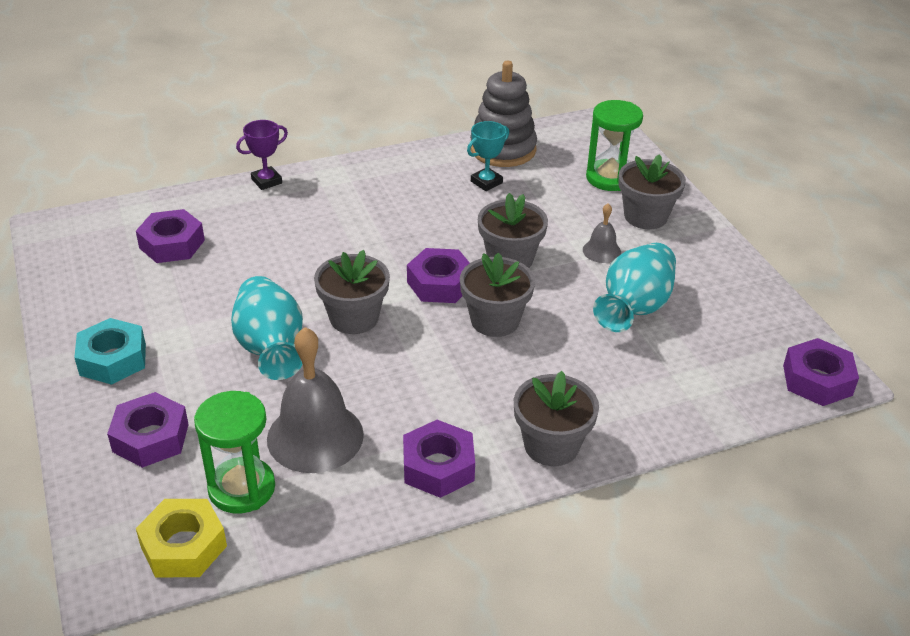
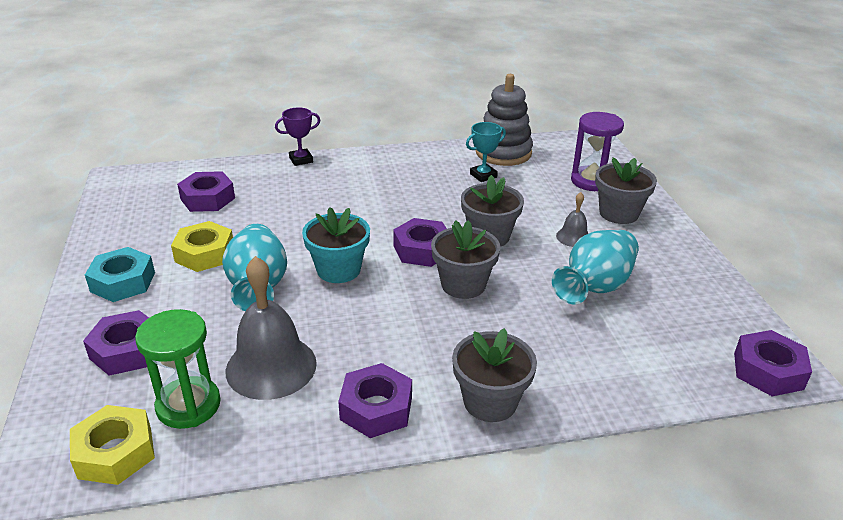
camera: 10 degrees right, 5 degrees down
(194, 315) = (204, 254): none -> yellow nut
(354, 318) = (338, 270): grey flower pot -> turquoise flower pot
(609, 178) = (591, 181): green hourglass -> purple hourglass

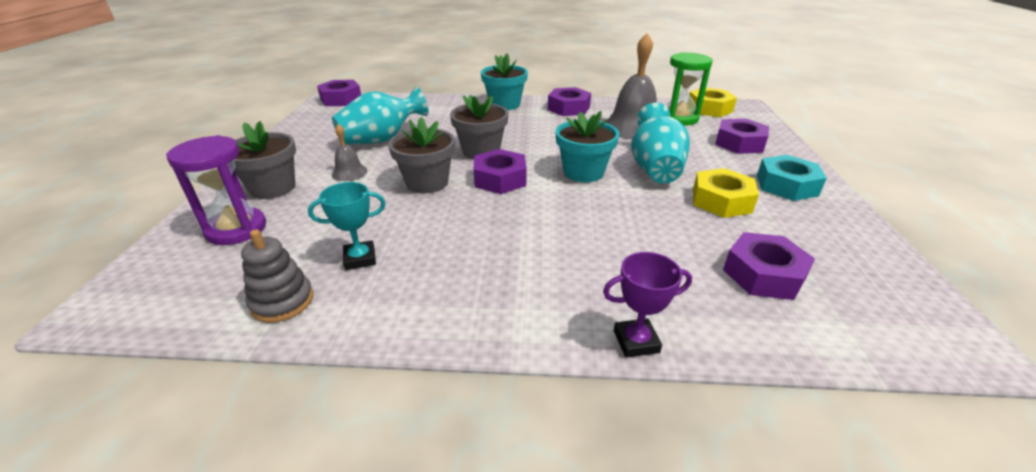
camera: 165 degrees left, 0 degrees up
(490, 401) = (504, 104): grey flower pot -> turquoise flower pot
(503, 153) = (282, 301): grey stacking toy -> grey stacking toy, size x0.61

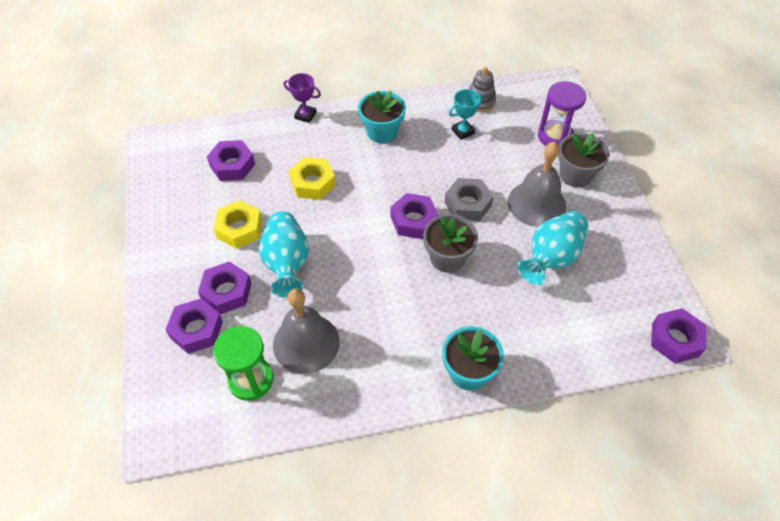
camera: 165 degrees right, 20 degrees up
(349, 173) = (536, 203): grey bell -> grey bell, size x2.05
(427, 183) = (468, 204): grey flower pot -> grey nut
(568, 108) = (386, 379): purple nut -> purple nut (226, 292)
(583, 172) = (348, 244): turquoise flower pot -> turquoise flower pot (382, 132)
(636, 341) = (305, 115): purple trophy -> purple trophy turned 45 degrees clockwise
(709, 109) = (206, 421): yellow nut -> yellow nut (313, 183)
(786, 185) = (180, 261): turquoise nut -> none

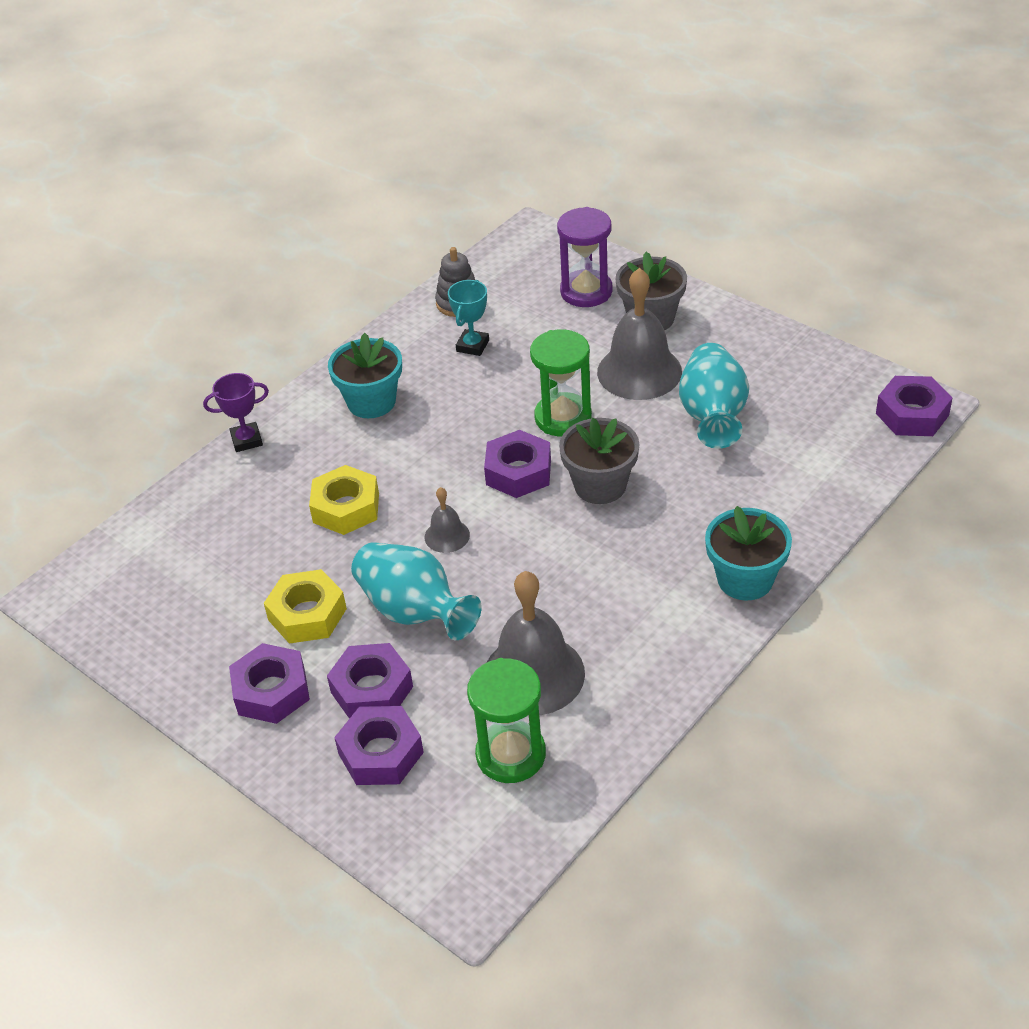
camera: 35 degrees left, 10 degrees down
(232, 165) = (211, 552): purple nut -> purple nut (271, 691)
(343, 232) = (447, 536): none -> grey bell
(468, 204) = (563, 418): grey nut -> green hourglass

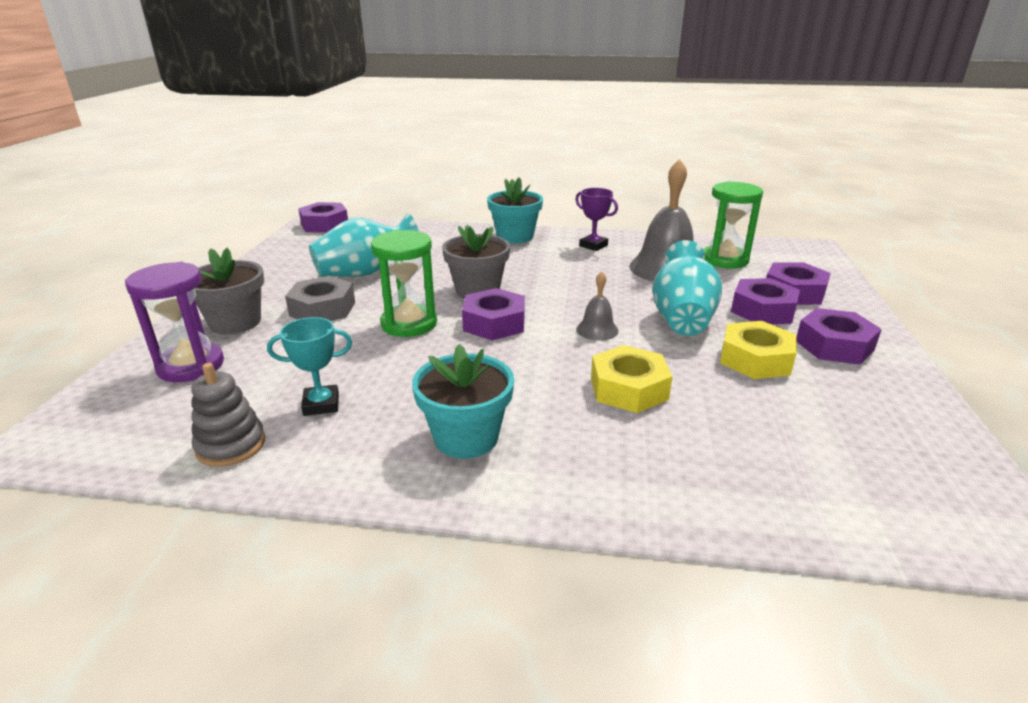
camera: 125 degrees left, 15 degrees down
(247, 440) = (618, 511): purple trophy -> purple trophy (593, 245)
(639, 371) = (323, 309): grey bell -> grey nut

